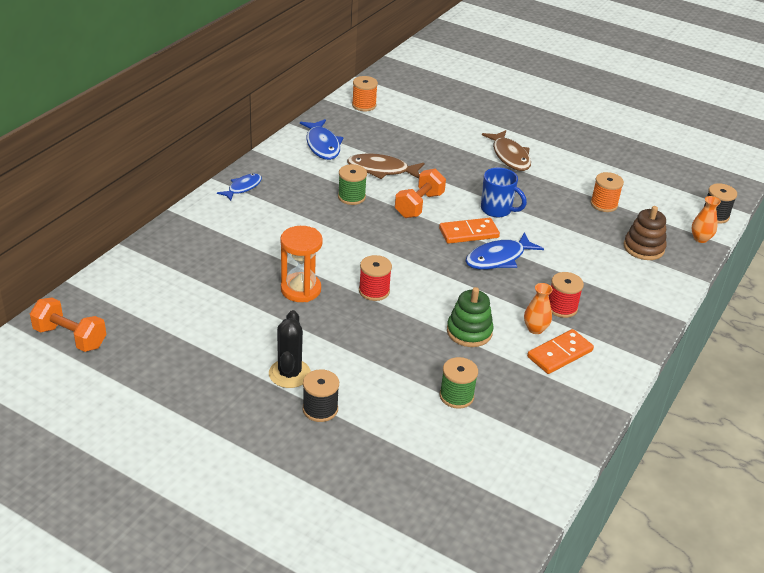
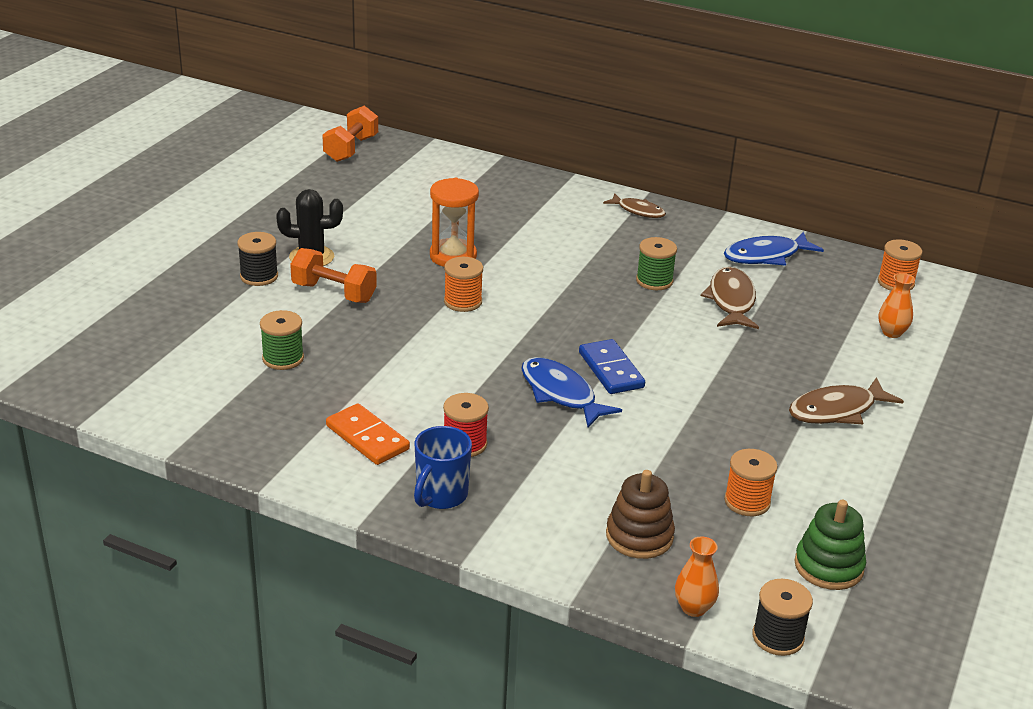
camera: 85 degrees right, 5 degrees down
(243, 188) = (638, 211): blue fish -> brown fish
(374, 291) = (463, 302): red spool -> orange spool
(419, 205) = (659, 331): orange dumbbell -> orange dumbbell (334, 293)
(468, 233) = (611, 370): orange domino -> blue domino
(469, 332) = (399, 368): green stacking toy -> green stacking toy (828, 566)
(497, 210) = (679, 395): blue mug -> blue mug (441, 496)
(535, 329) = (414, 419): orange vase -> orange vase (891, 332)

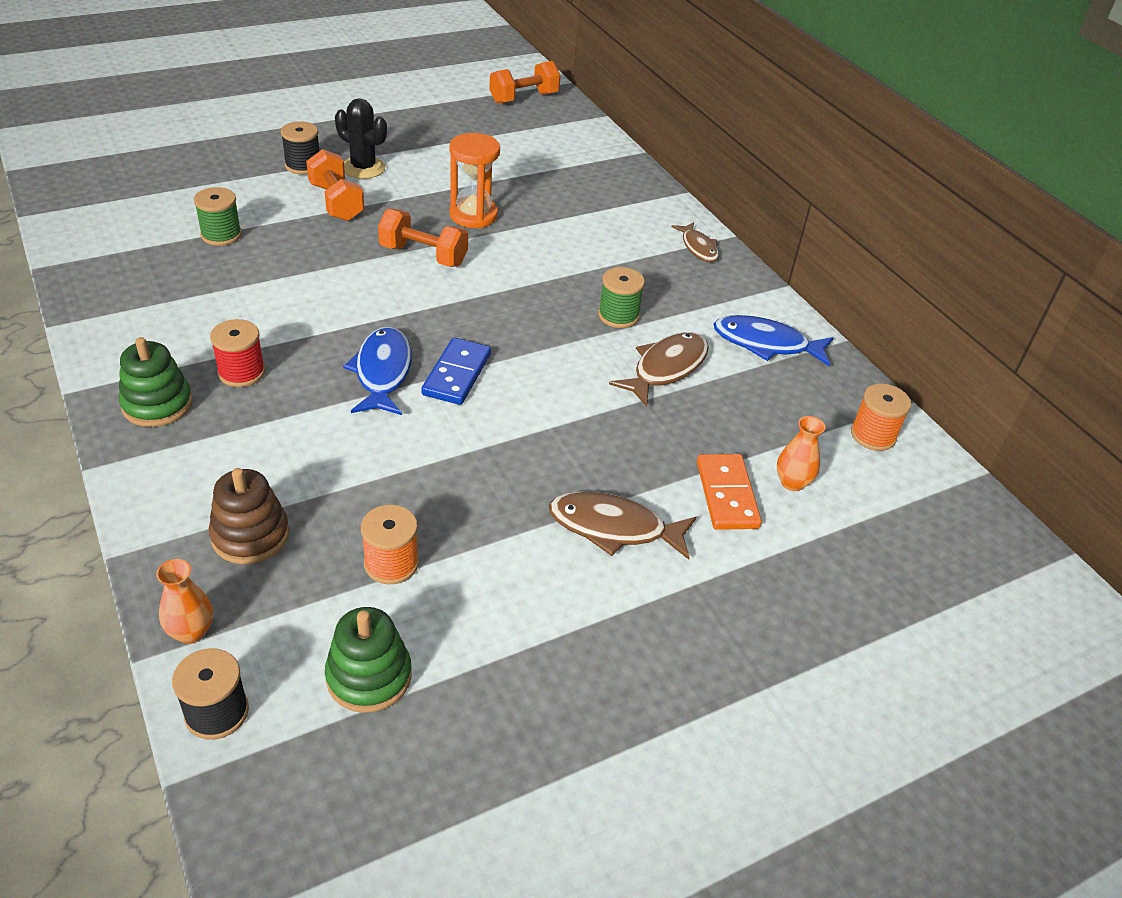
camera: 35 degrees right, 10 degrees up
(367, 437) = (181, 327): orange domino -> orange domino (727, 494)
(441, 496) = (157, 404): blue mug -> green stacking toy
(463, 302) = (423, 255): orange spool -> orange dumbbell

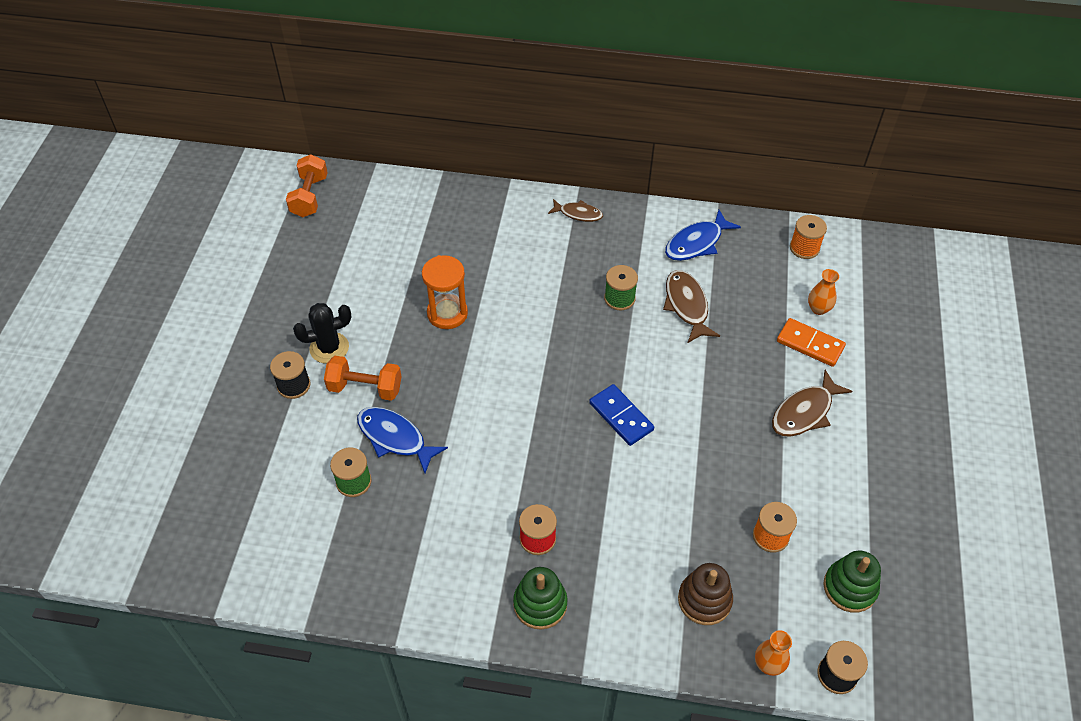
camera: 50 degrees left, 10 degrees up
(382, 372) = (592, 456): blue fish -> blue fish (395, 438)
(423, 255) = (475, 368): orange dumbbell -> none

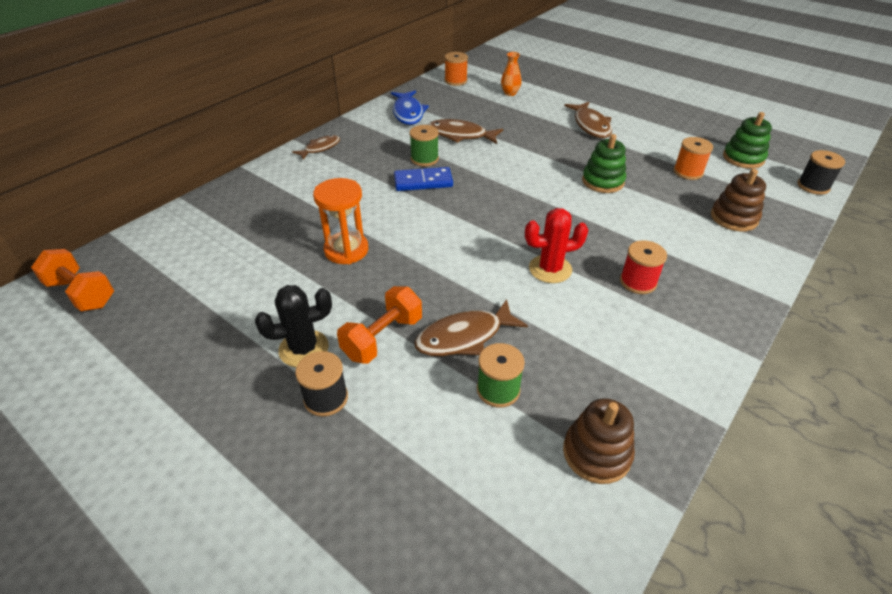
camera: 60 degrees left, 10 degrees down
(327, 564) = (596, 453): none -> brown stacking toy
(329, 348) = (303, 349): black cactus -> black cactus turned 60 degrees clockwise
(395, 438) = (464, 337): blue fish -> brown fish
(513, 465) = (550, 269): none -> red cactus
(540, 604) = (709, 304): green stacking toy -> green stacking toy (603, 181)
(621, 416) = (539, 197): blue domino -> blue domino (423, 182)
(768, 664) = (799, 210): orange vase -> none
(810, 344) = (536, 105): orange domino -> none

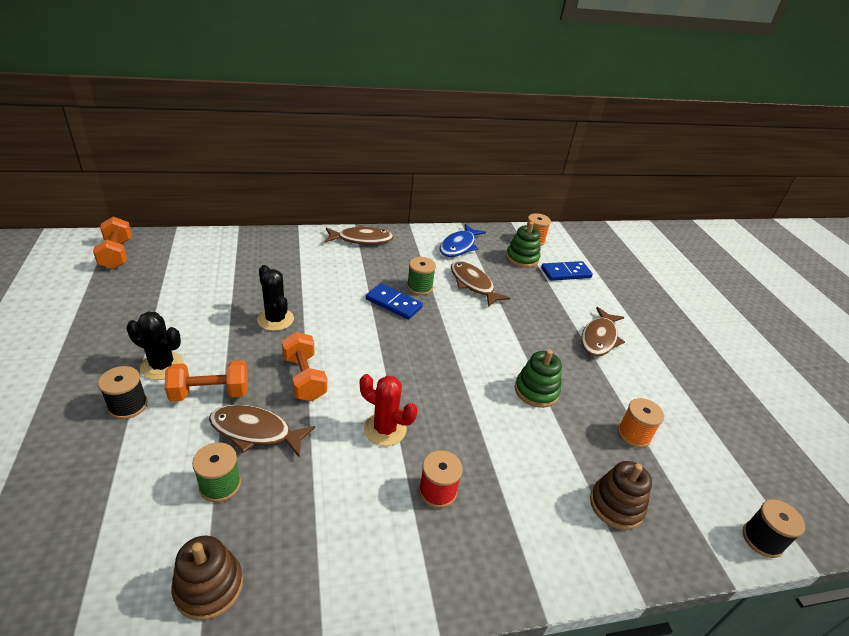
camera: 35 degrees right, 5 degrees down
(320, 148) = (361, 239): brown fish -> brown fish, size x1.54
(346, 250) = (275, 319): orange hourglass -> black cactus
(440, 276) = (304, 378): none -> orange dumbbell
(510, 93) = (565, 273): orange vase -> blue domino
(743, 158) = (718, 460): green stacking toy -> green stacking toy (522, 258)

